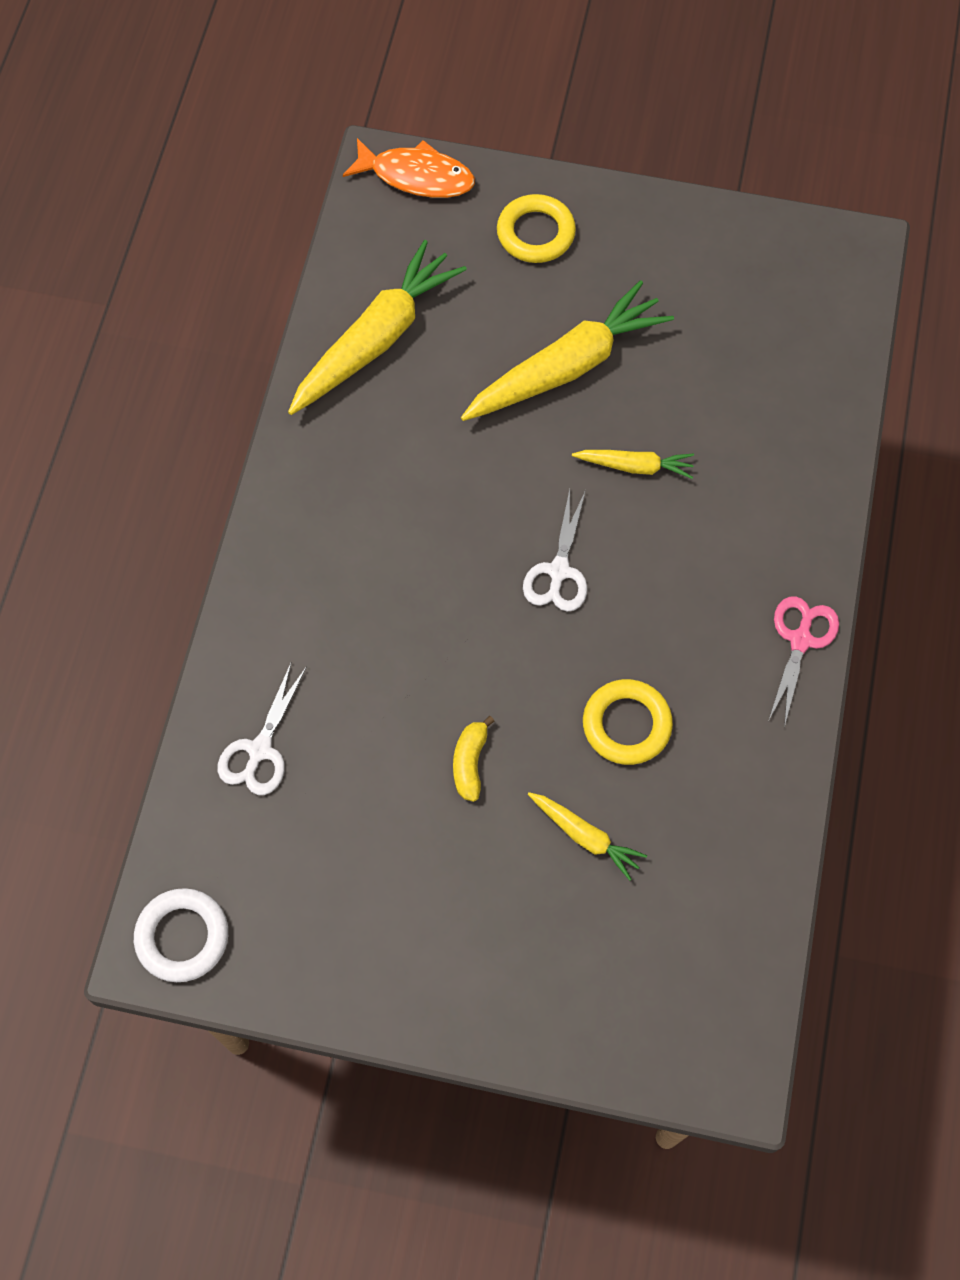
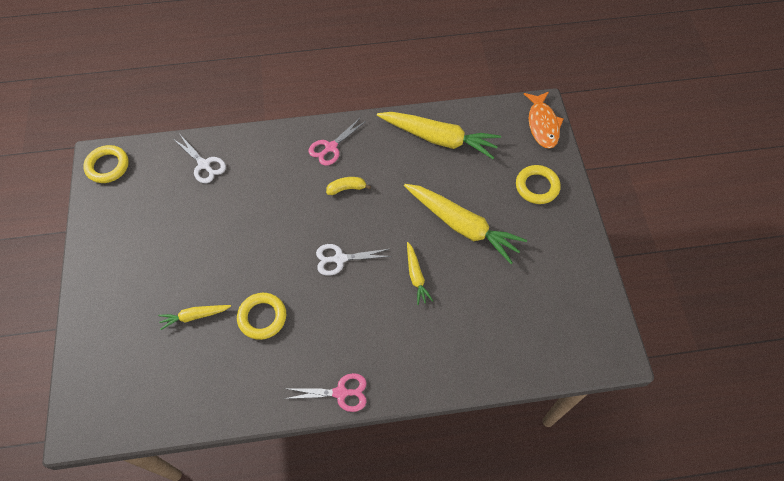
camera: 70 degrees right, 5 degrees down
(182, 937) = (107, 166): white ring -> yellow ring
(260, 750) = (204, 165): white scissors -> white scissors turned 135 degrees counterclockwise
(317, 518) = (331, 147): none -> pink scissors
(470, 763) = (221, 252): yellow banana -> yellow banana (346, 188)
(585, 836) = (194, 316): yellow carrot -> yellow carrot turned 60 degrees clockwise

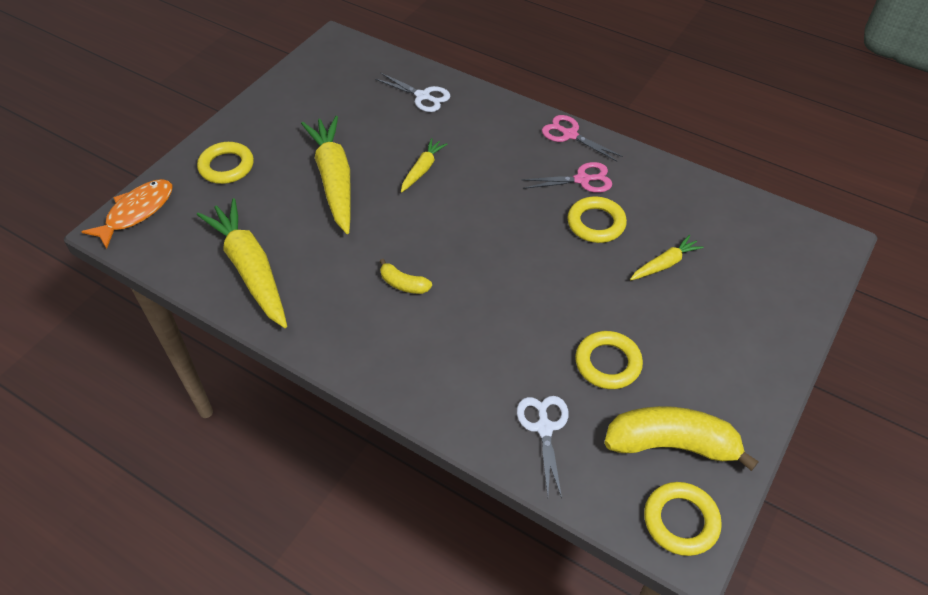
camera: 140 degrees left, 10 degrees down
(130, 199) = (671, 444): none -> yellow banana
(191, 221) = (608, 363): none -> yellow ring
(194, 316) = (664, 264): yellow carrot -> yellow carrot turned 60 degrees counterclockwise
(331, 147) = (373, 341): pink scissors -> pink scissors (582, 180)
(340, 259) = (477, 225): white scissors -> white scissors (423, 96)

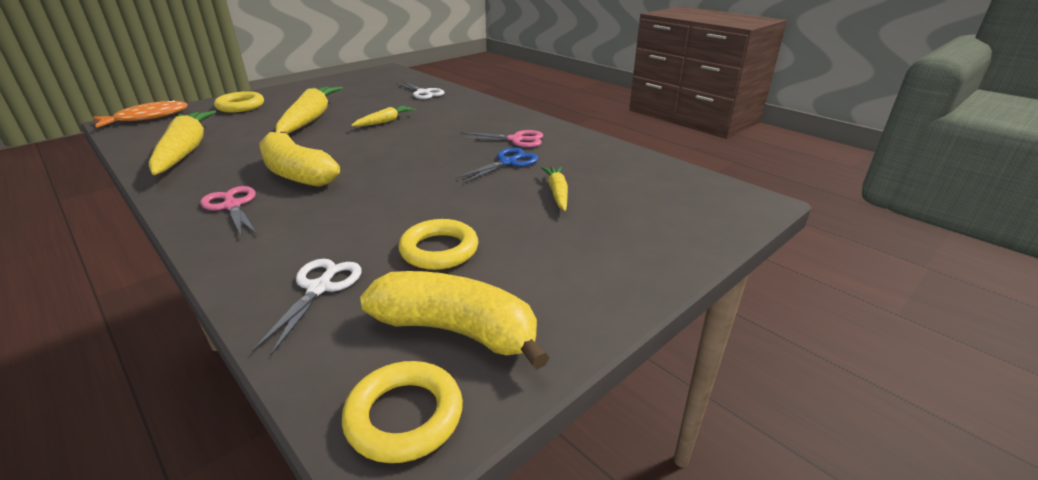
camera: 15 degrees right, 20 degrees down
(403, 284) = (297, 173): yellow banana -> yellow banana, size x2.06
(570, 135) = (525, 118): pink scissors -> pink scissors (232, 206)
(596, 223) = (508, 162): yellow ring -> blue scissors
(664, 264) = (557, 193): yellow carrot -> yellow carrot turned 75 degrees counterclockwise

